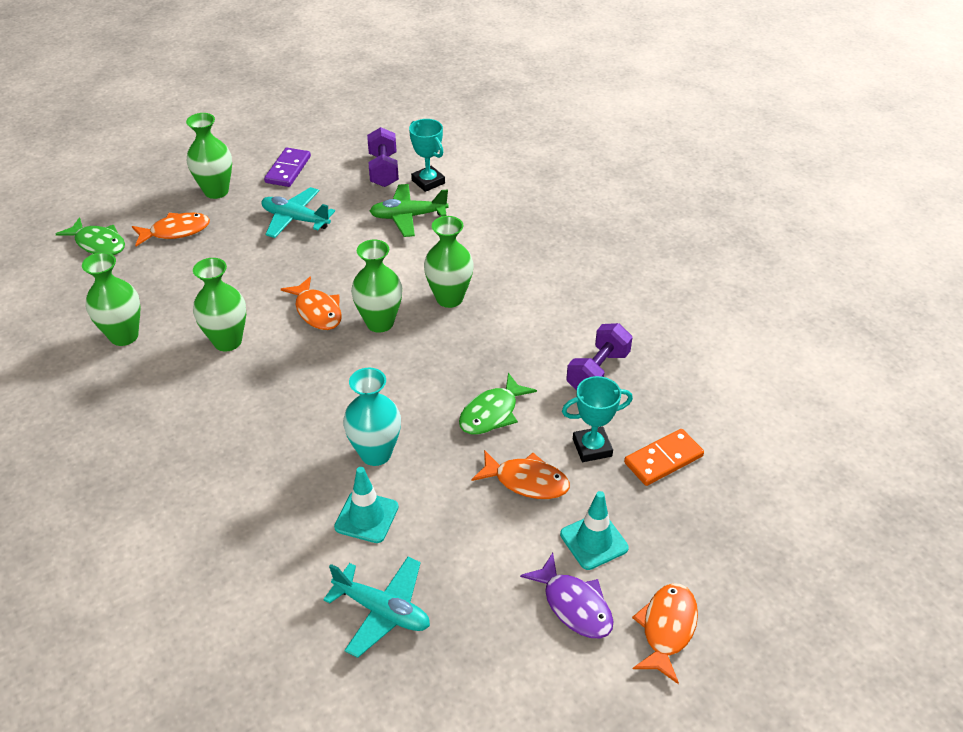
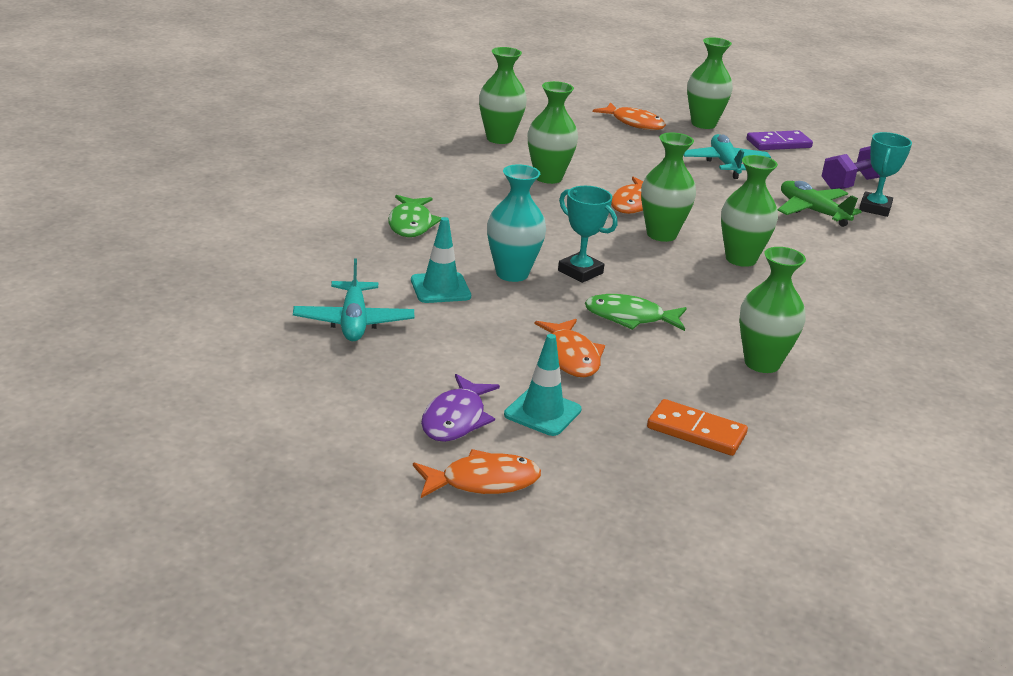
camera: 55 degrees right, 15 degrees down
(98, 243) = (577, 101): green fish -> green fish (411, 224)
(592, 448) = (657, 384): turquoise trophy -> turquoise trophy (580, 272)
(598, 372) = (762, 363): purple dumbbell -> green vase

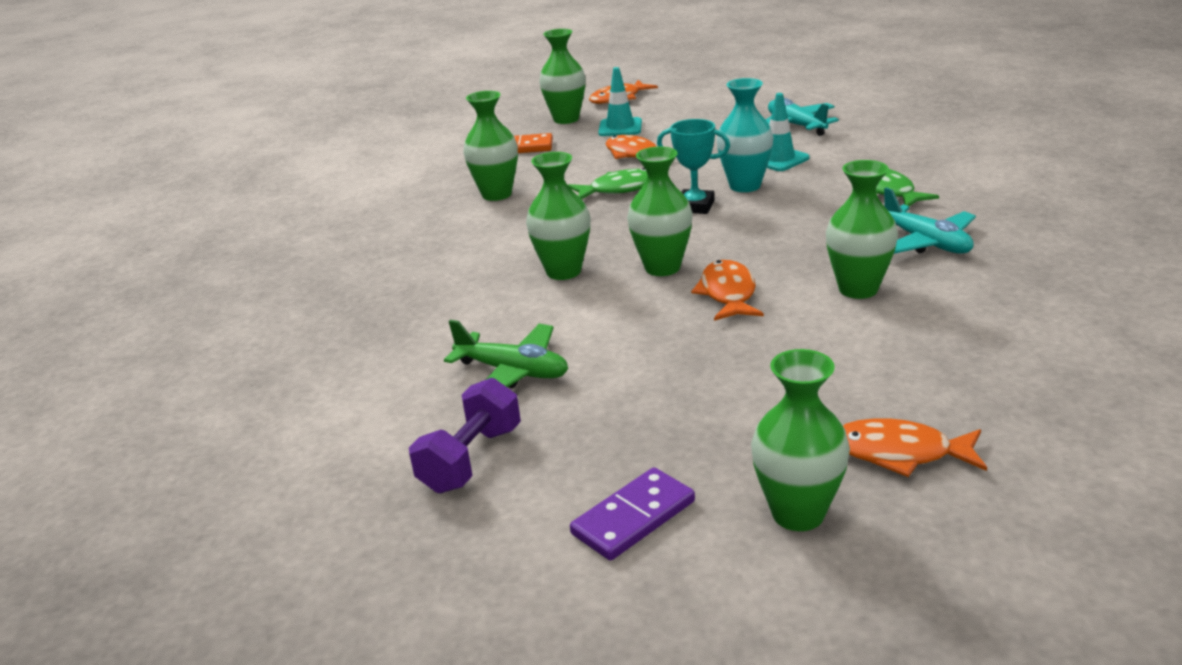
camera: 160 degrees right, 0 degrees up
(456, 419) = (664, 111): purple fish -> none
(499, 138) = (1003, 324): green vase -> green vase (566, 119)
(725, 164) = (682, 415): turquoise plane -> turquoise plane (926, 243)
(875, 208) = (427, 416): turquoise trophy -> none

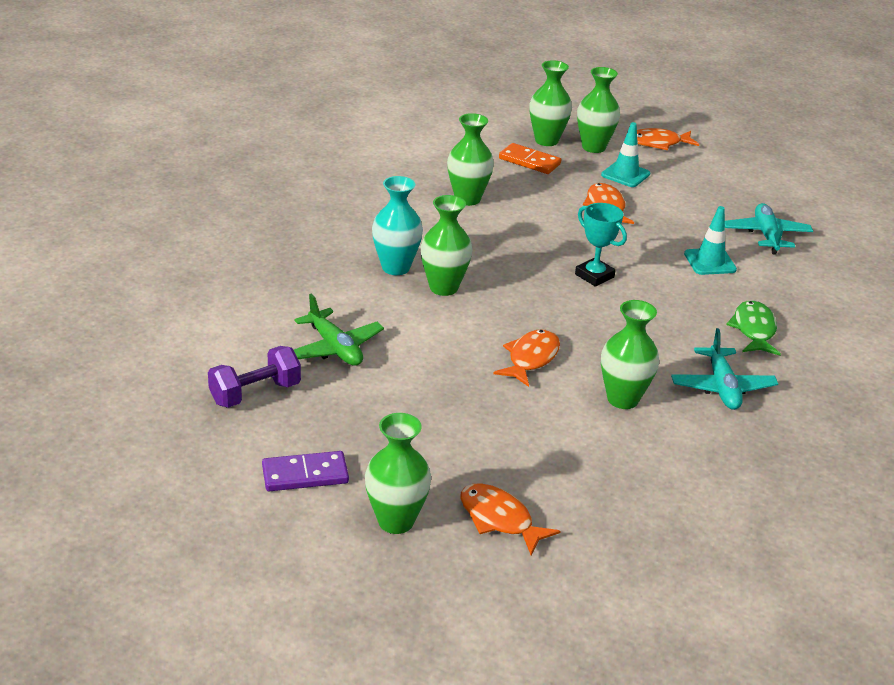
camera: 25 degrees right, 5 degrees up
(619, 189) = (558, 234): green fish -> none
(662, 268) = (511, 316): green vase -> green vase (546, 140)
(745, 186) = (653, 275): turquoise vase -> turquoise vase (395, 267)

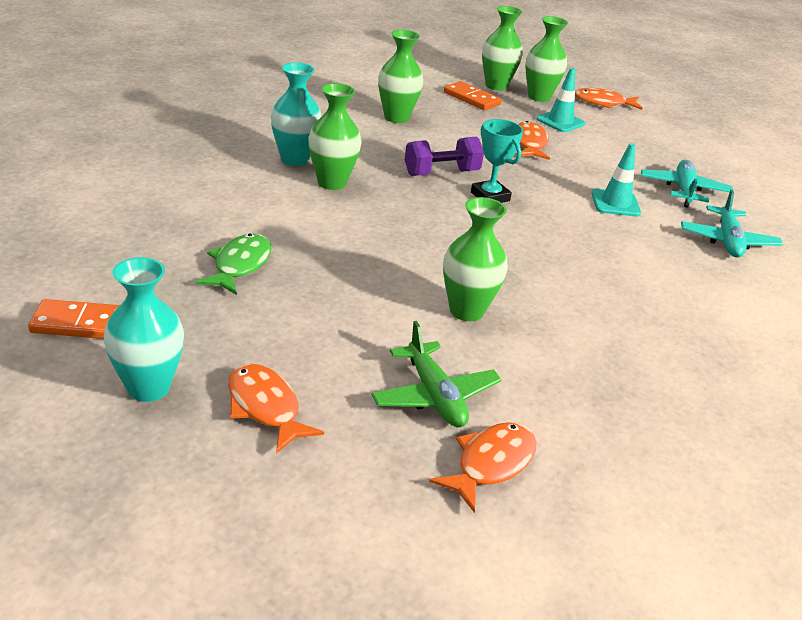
camera: 10 degrees right, 0 degrees up
(255, 393) = (84, 241): purple dumbbell -> purple dumbbell (441, 173)
(305, 475) = (82, 324): purple domino -> orange domino
(335, 348) = (191, 215): green plane -> green plane (434, 396)
(396, 521) = (148, 388): green vase -> turquoise vase
(531, 358) = (386, 257): orange fish -> orange fish (491, 464)
(722, 387) = (582, 318): turquoise plane -> turquoise plane (727, 241)
(753, 330) = (639, 270): green fish -> green fish (240, 265)

